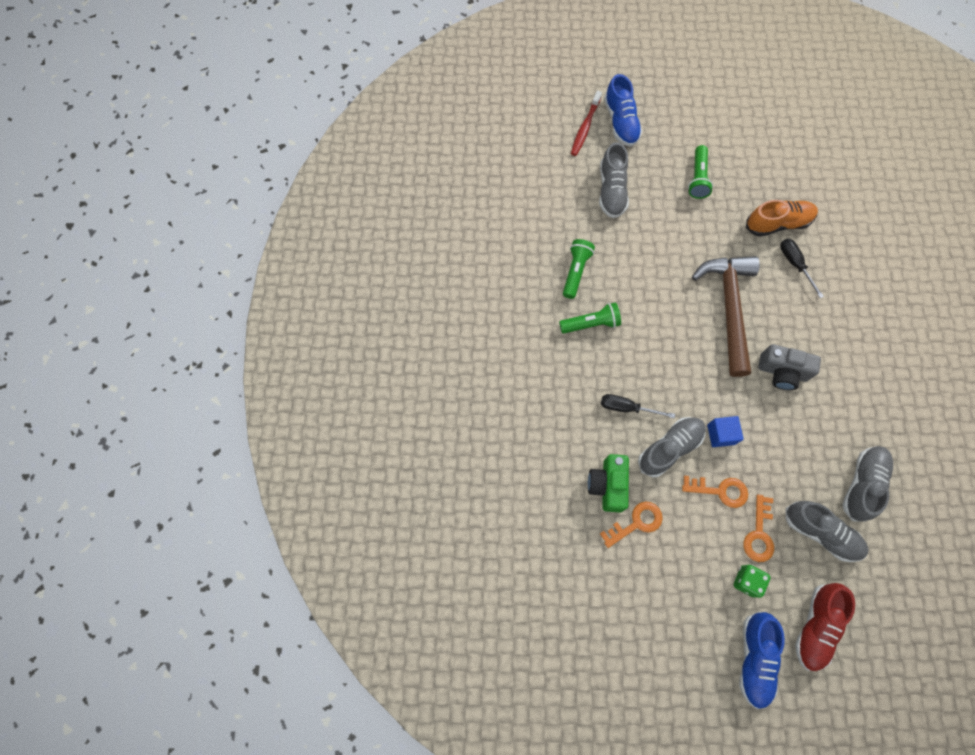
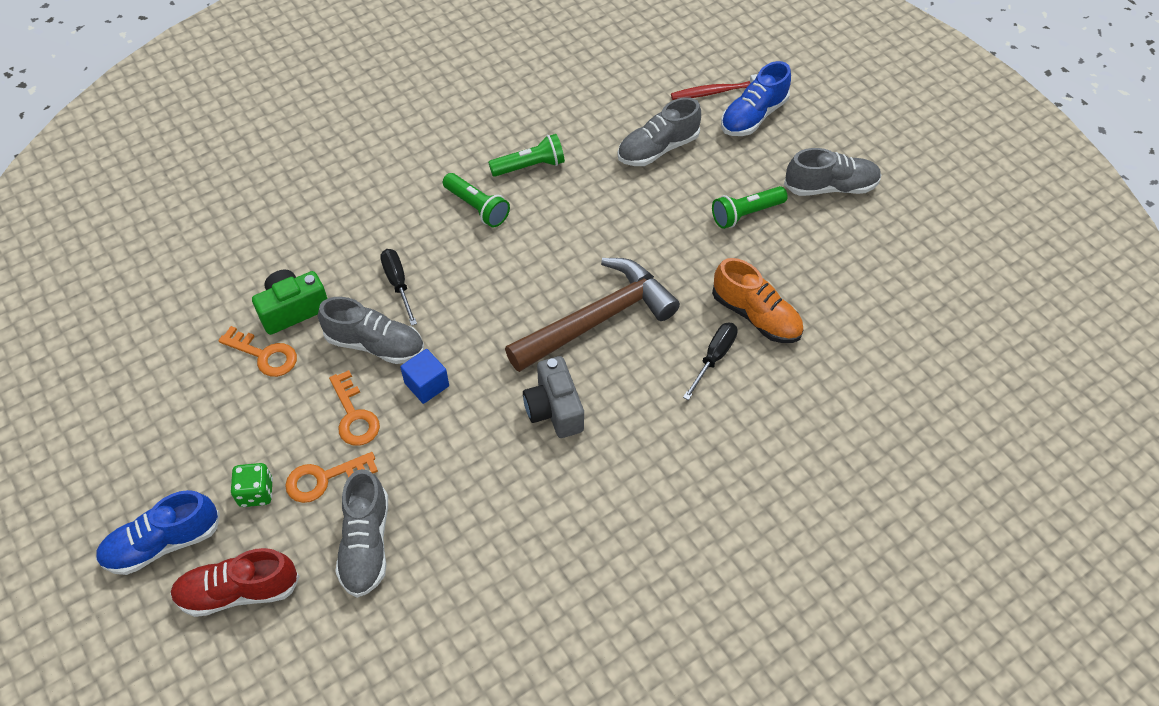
camera: 55 degrees right, 15 degrees down
(862, 484) = (461, 562): grey shoe -> grey shoe (830, 187)

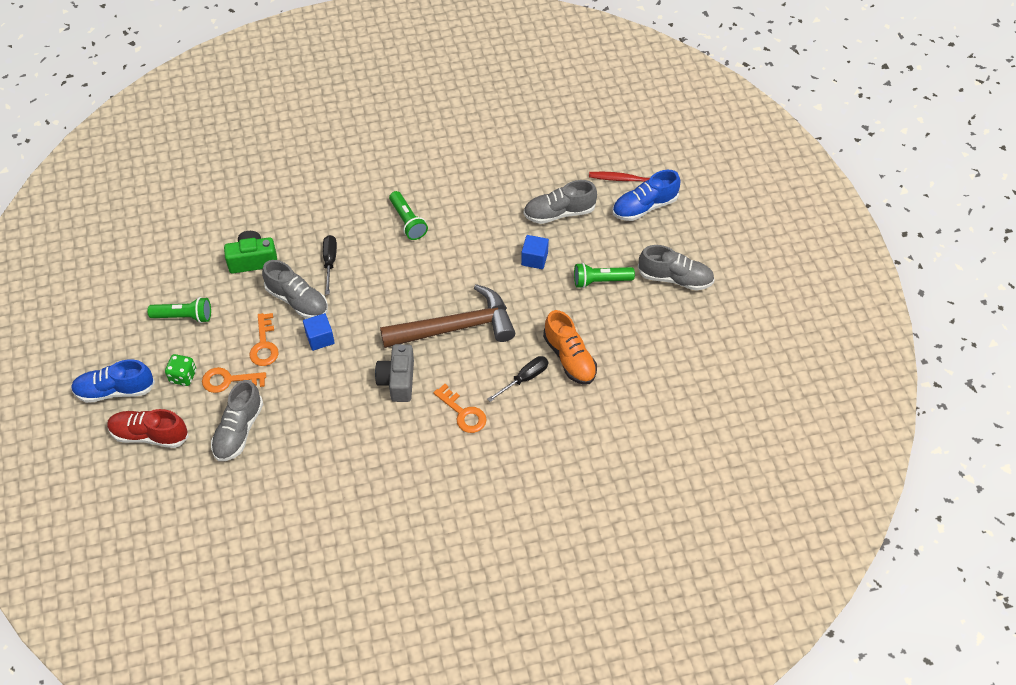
camera: 20 degrees right, 0 degrees up
(264, 355) = (222, 286): orange key -> orange key (463, 413)
(530, 166) = (459, 201): green flashlight -> green flashlight (184, 316)
(654, 209) = (534, 259): none -> blue cube

